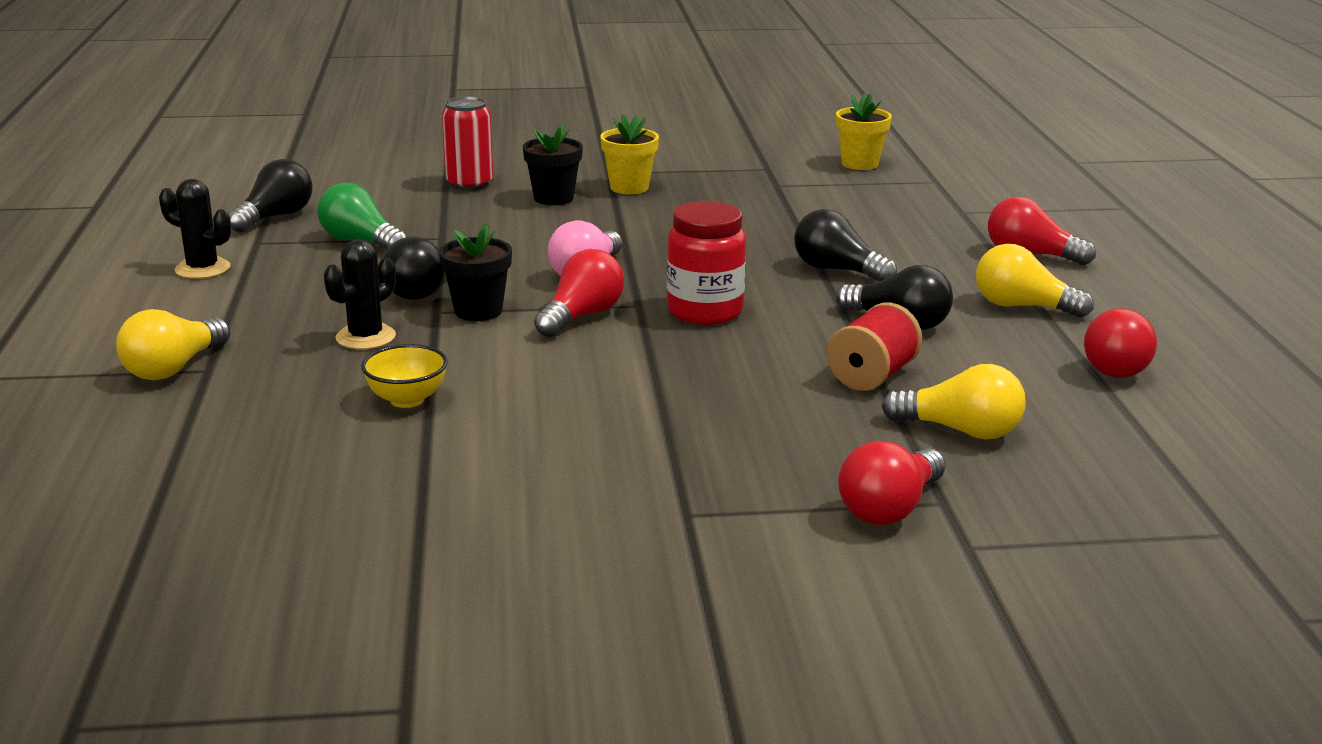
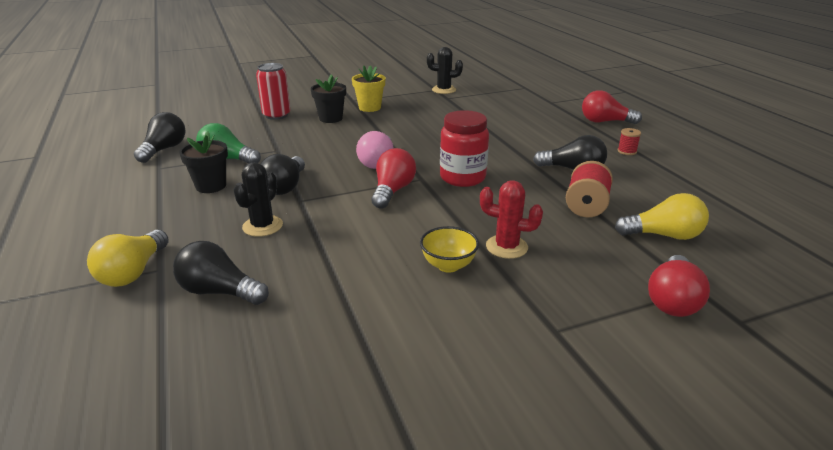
camera: 15 degrees left, 5 degrees up
(202, 269) = (128, 191): black cactus -> black cactus (444, 90)
(407, 400) = (314, 270): yellow bowl -> yellow bowl (448, 265)
(478, 311) = (327, 196): black flower pot -> black flower pot (211, 186)
(699, 411) = (506, 247): none -> red cactus
(837, 270) = (515, 142): black light bulb -> black light bulb (219, 291)
(860, 164) = (481, 82): yellow flower pot -> none
(1022, 307) = (627, 151): yellow light bulb -> red spool
(1119, 366) = (705, 180): red light bulb -> none

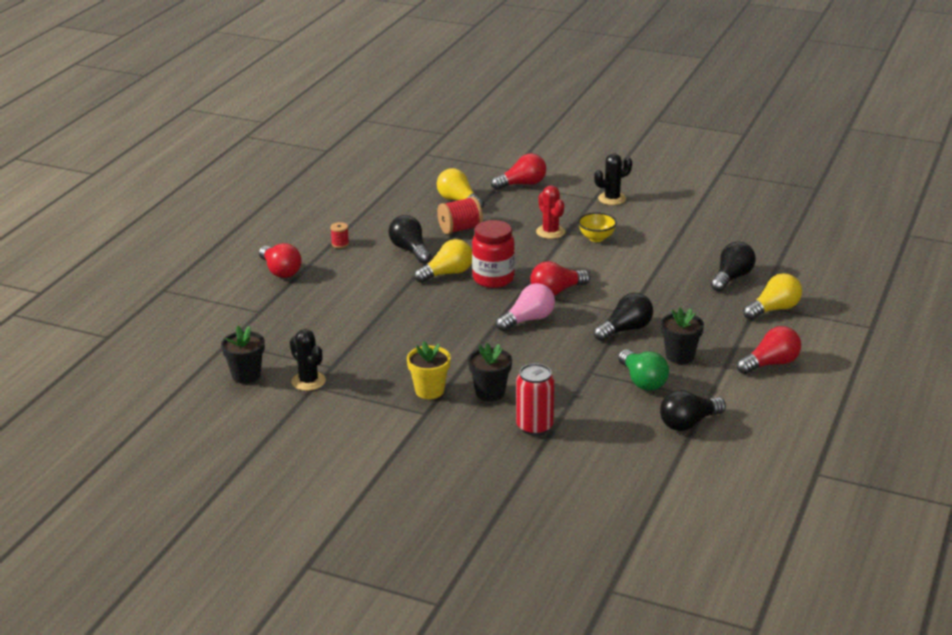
camera: 135 degrees left, 0 degrees up
(110, 213) = (771, 364): none -> red light bulb
(219, 291) = (731, 278): black light bulb -> black light bulb turned 120 degrees counterclockwise
(262, 226) = (673, 305): black cactus -> black cactus (612, 199)
(479, 82) = (246, 375): none -> black flower pot
(504, 166) = (447, 273): none -> yellow light bulb

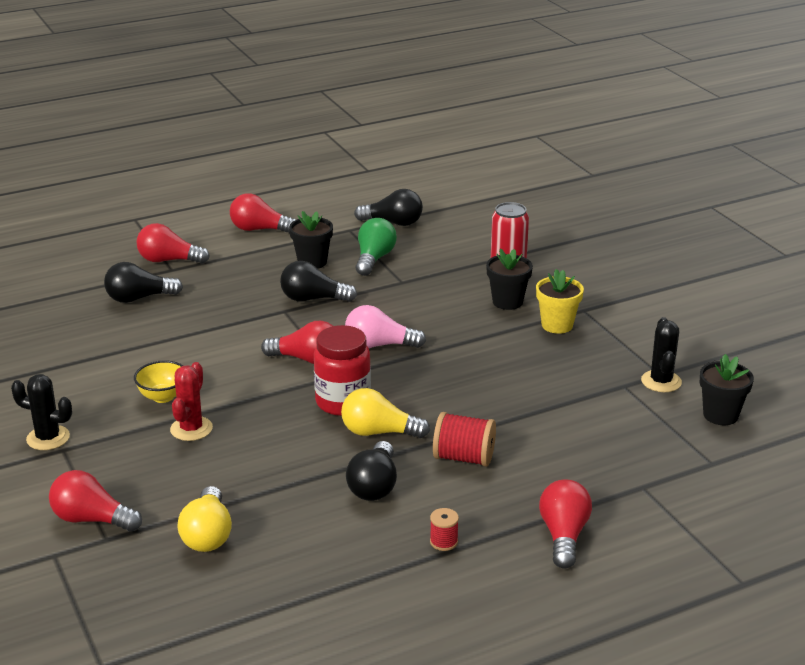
camera: 140 degrees left, 0 degrees up
(460, 229) = (275, 487): red spool -> red spool (464, 457)
(774, 309) = (169, 260): yellow light bulb -> red light bulb

